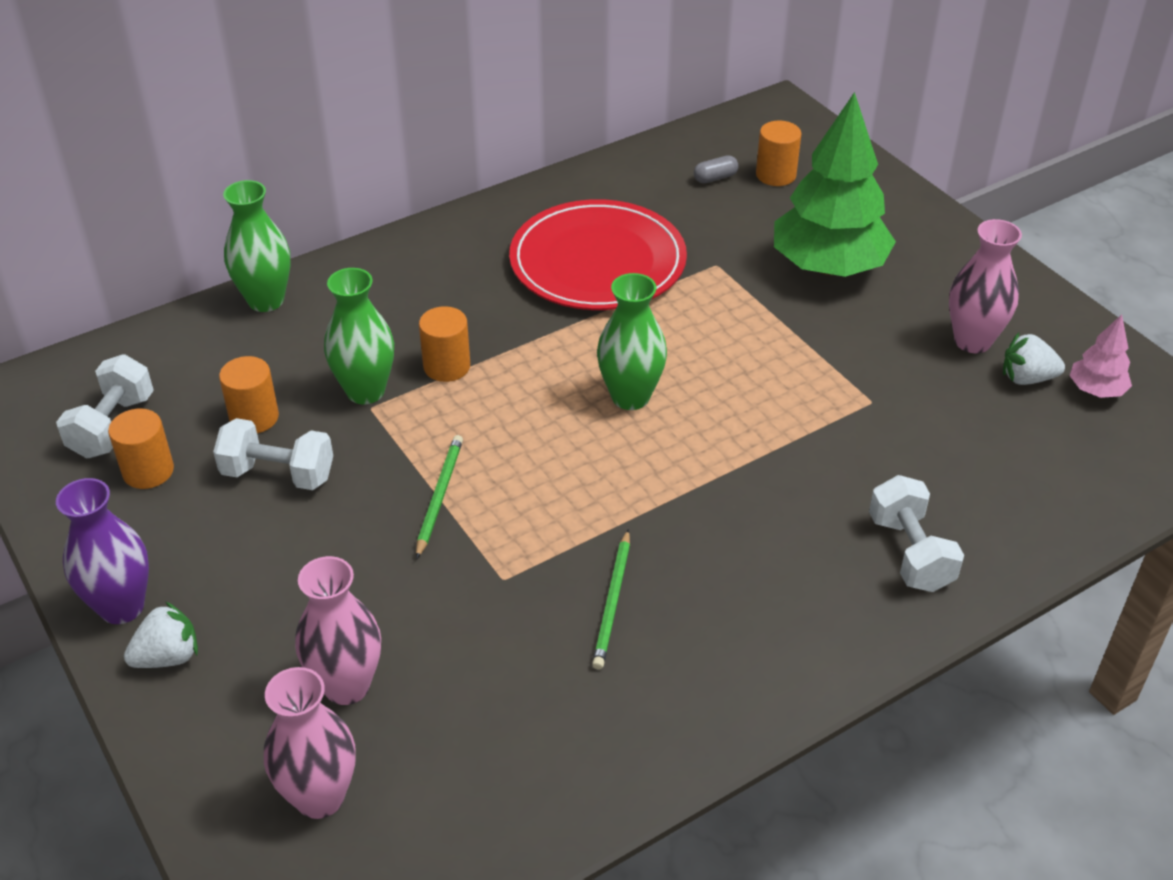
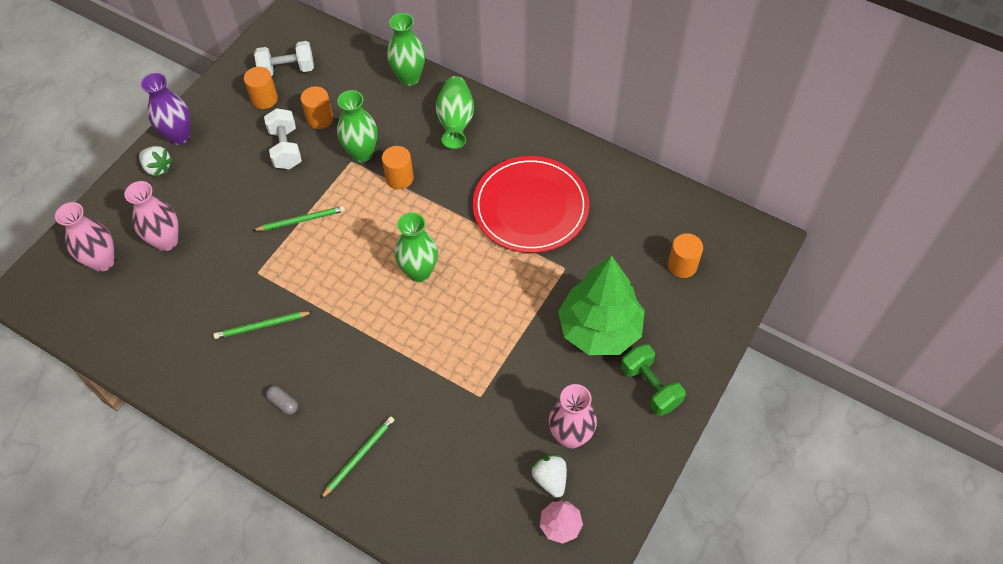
camera: 65 degrees right, 15 degrees up
(393, 282) = (455, 122): none -> green vase
(715, 178) = (656, 233): grey capsule -> grey capsule (283, 403)
(910, 553) = (359, 456): white dumbbell -> green pencil
(934, 255) = (650, 387): none -> green dumbbell

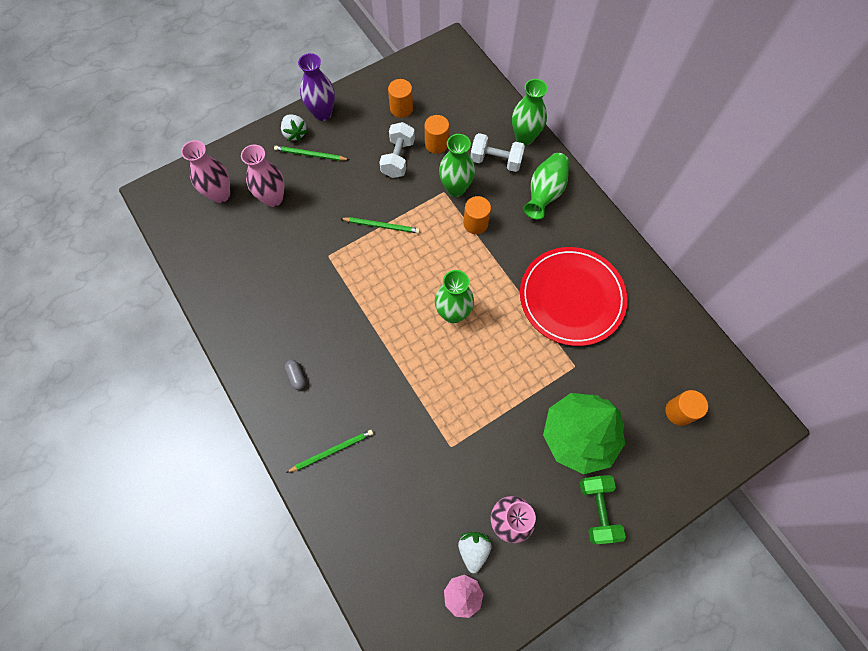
camera: 25 degrees right, 10 degrees up
(261, 326) = (310, 303): green pencil -> green pencil (310, 155)
(287, 70) = (430, 90): white dumbbell -> white dumbbell (496, 161)

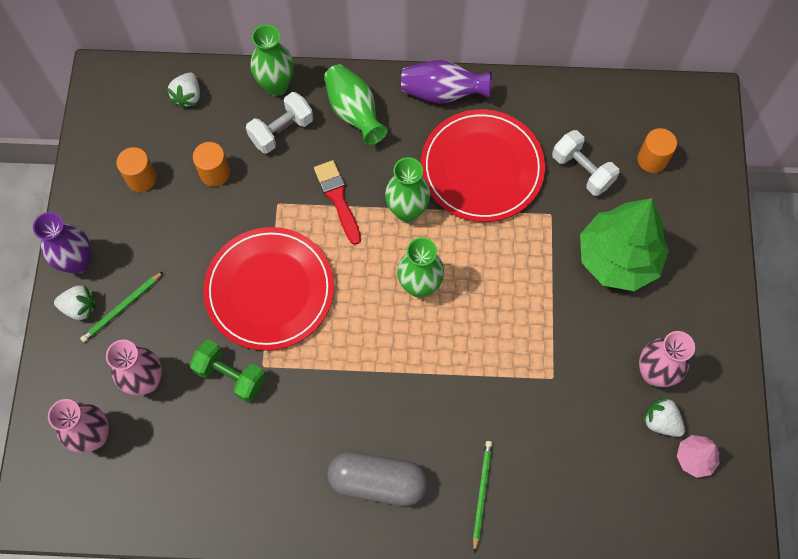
camera: 55 degrees left, 0 degrees up
(296, 376) = (377, 482): grey capsule -> grey capsule, size x2.47
(381, 226) = (269, 290): green pencil -> red plate
(398, 158) = (201, 222): white dumbbell -> white dumbbell (582, 170)
(455, 188) = (283, 190): green vase -> green vase (407, 211)
(475, 96) = (188, 96): none -> white strawberry
(475, 223) = (337, 198): orange cylinder -> red brush
(597, 510) = (693, 290): green dumbbell -> green dumbbell (230, 375)
(606, 236) = (442, 93): none -> purple vase

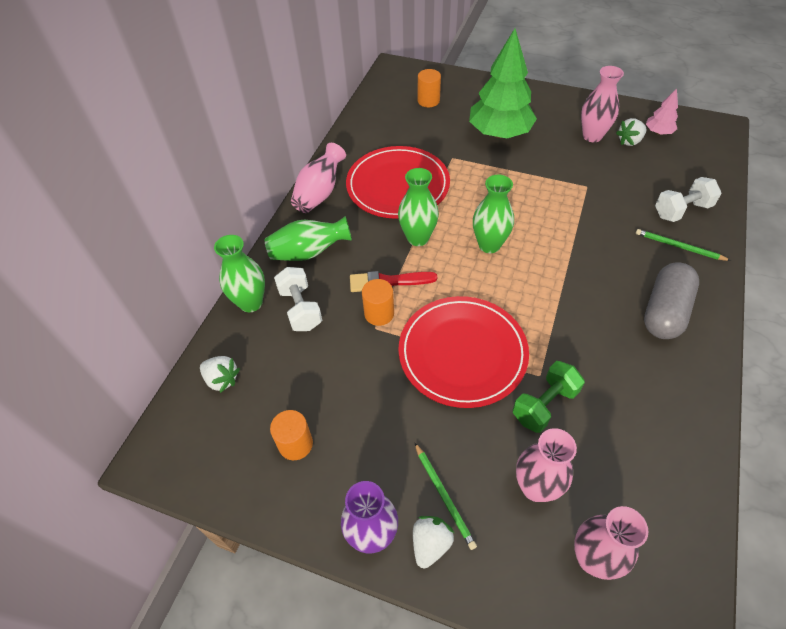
camera: 70 degrees left, 15 degrees down
(215, 173) = (320, 373): orange cylinder -> orange cylinder (379, 313)
(442, 93) = (320, 193): purple vase -> pink vase
(582, 170) = (423, 134): white dumbbell -> white dumbbell (681, 210)

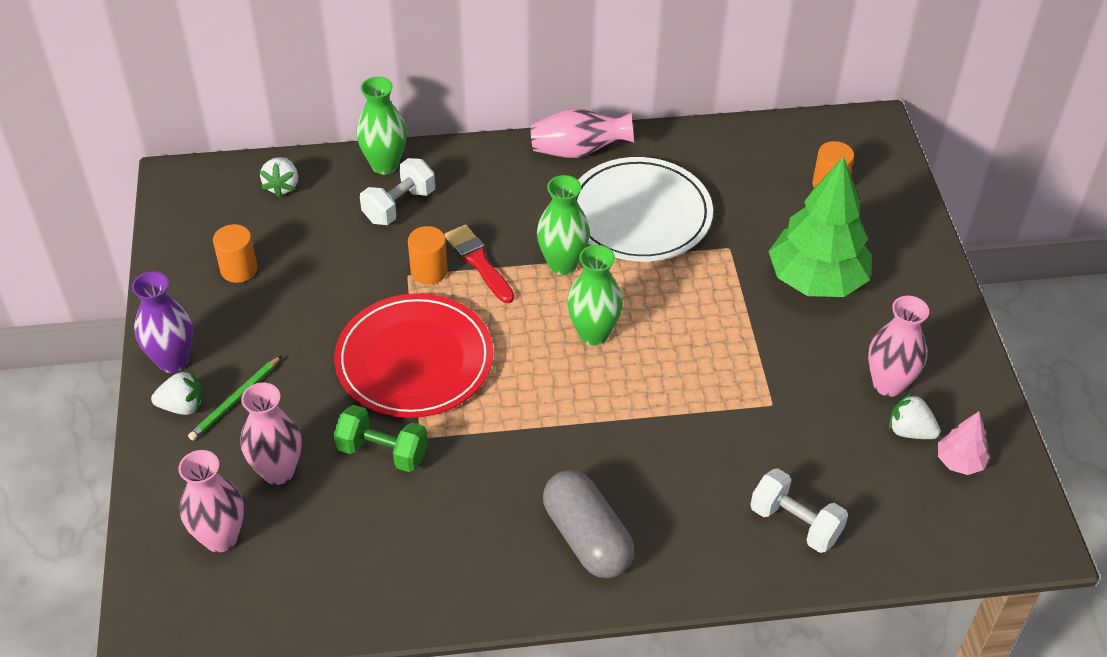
camera: 60 degrees right, 5 degrees down
(309, 252) = (480, 180): green vase -> none
(398, 185) = (639, 214): red plate -> white plate
(664, 311) = (587, 538): grey capsule -> grey capsule turned 60 degrees clockwise
(679, 246) = (717, 532): green pencil -> none

